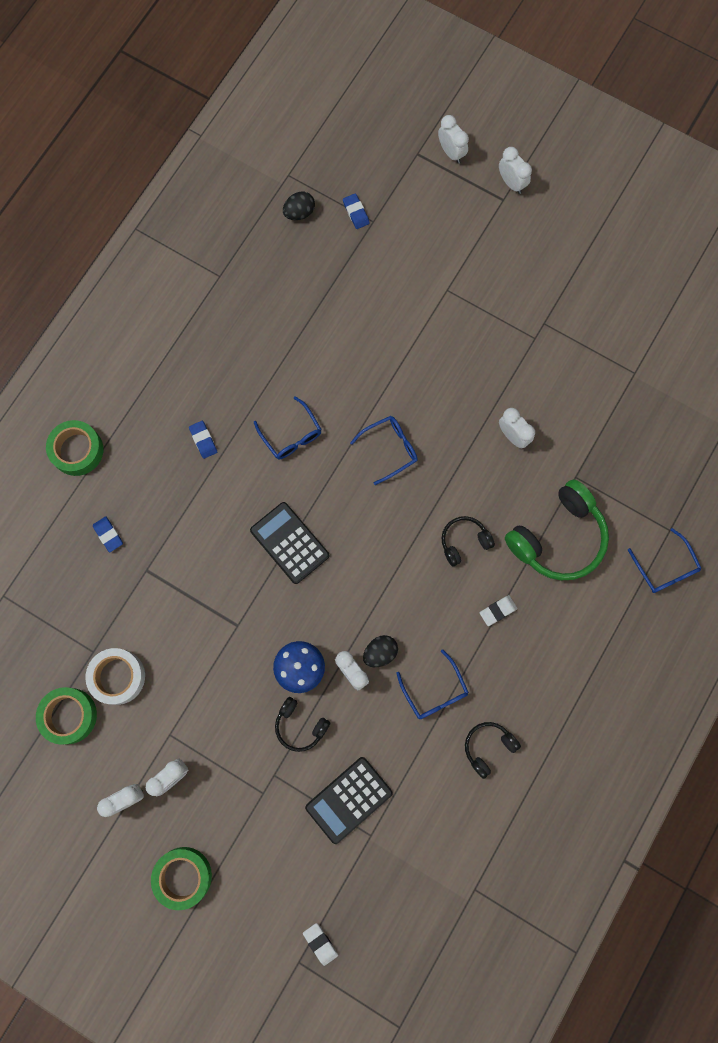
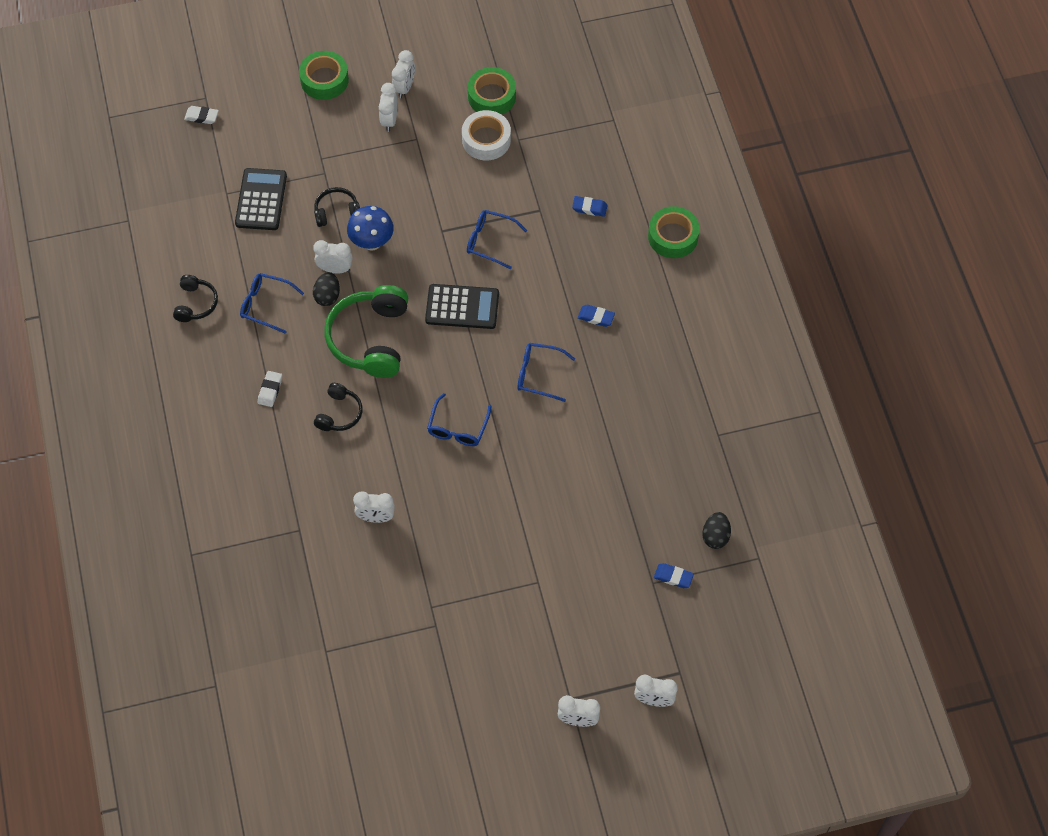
camera: 135 degrees right, 15 degrees down
(558, 538) = (272, 475): green headphones -> green headphones (370, 339)
(665, 568) = (171, 524): blue glasses -> blue glasses (490, 241)

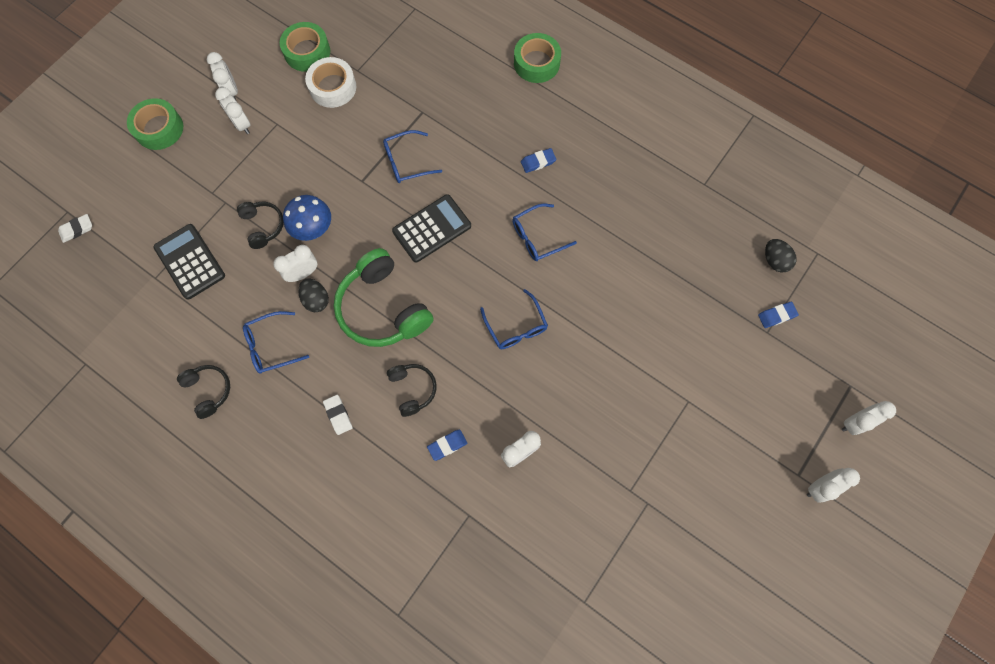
camera: 40 degrees left, 10 degrees up
(337, 212) = (263, 226): black headphones -> black headphones turned 120 degrees clockwise
(589, 208) = (457, 84): blue eraser -> blue eraser (447, 445)

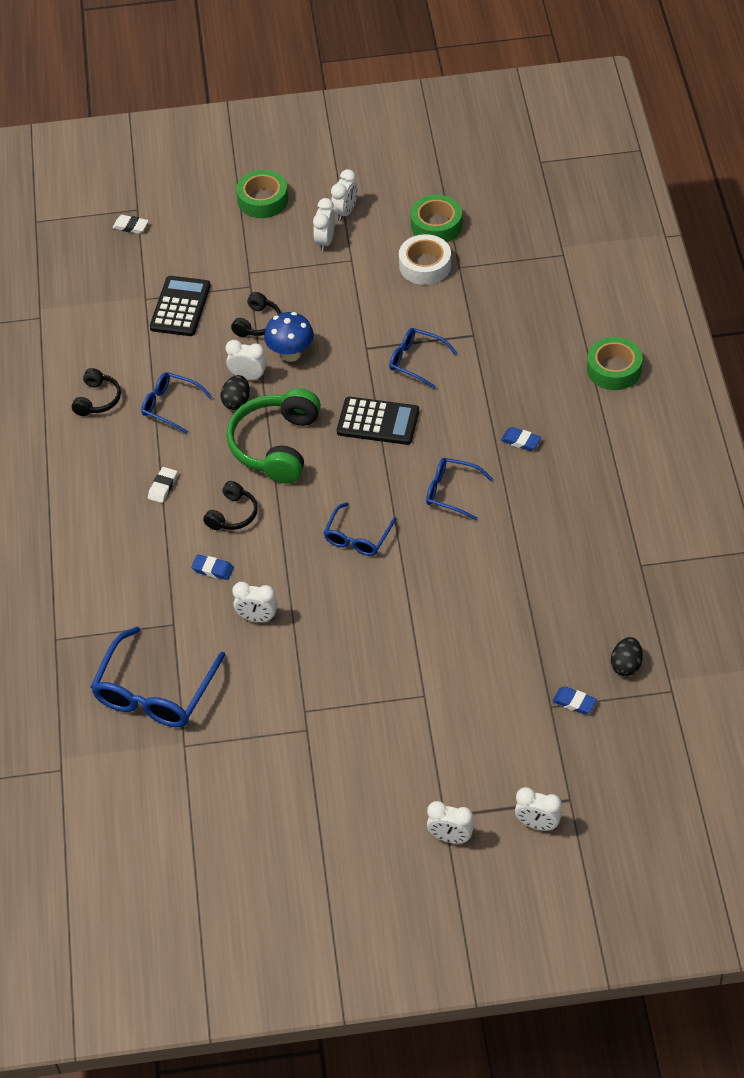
camera: 50 degrees right, 20 degrees down
(517, 582) = (155, 692): none -> blue glasses

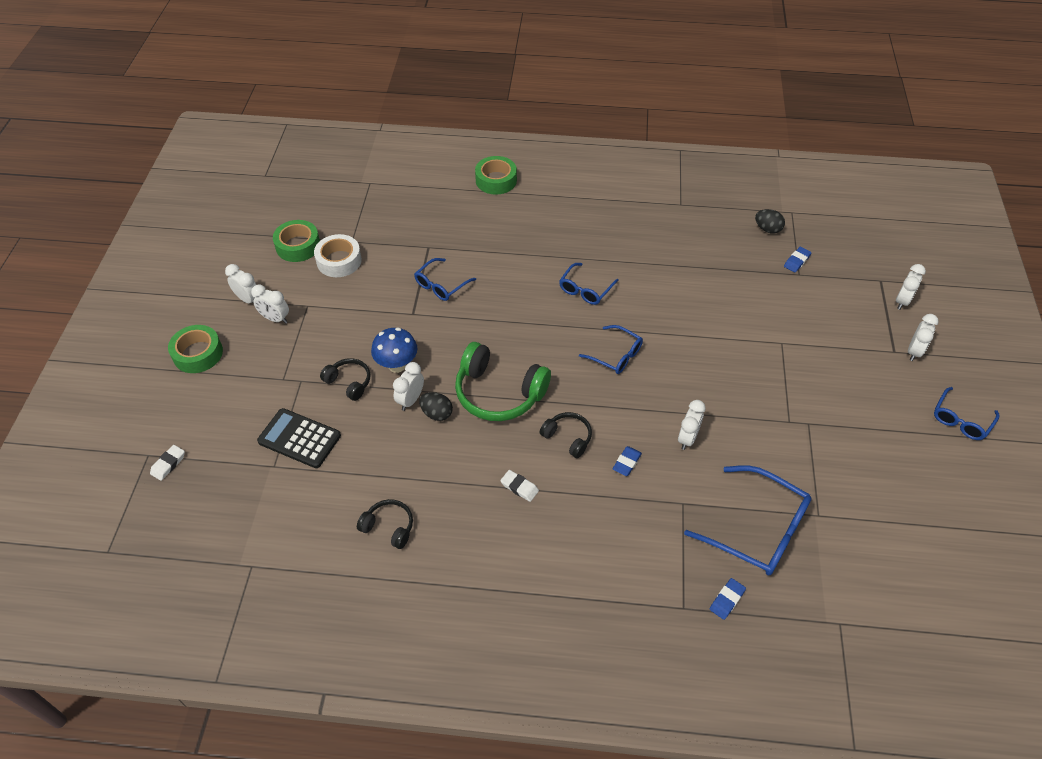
camera: 80 degrees left, 0 degrees up
(170, 406) = (421, 466): blue glasses -> blue glasses (961, 420)
(378, 422) = (497, 320): black calculator -> none
(521, 441) = (547, 241): blue eraser -> blue eraser (727, 600)

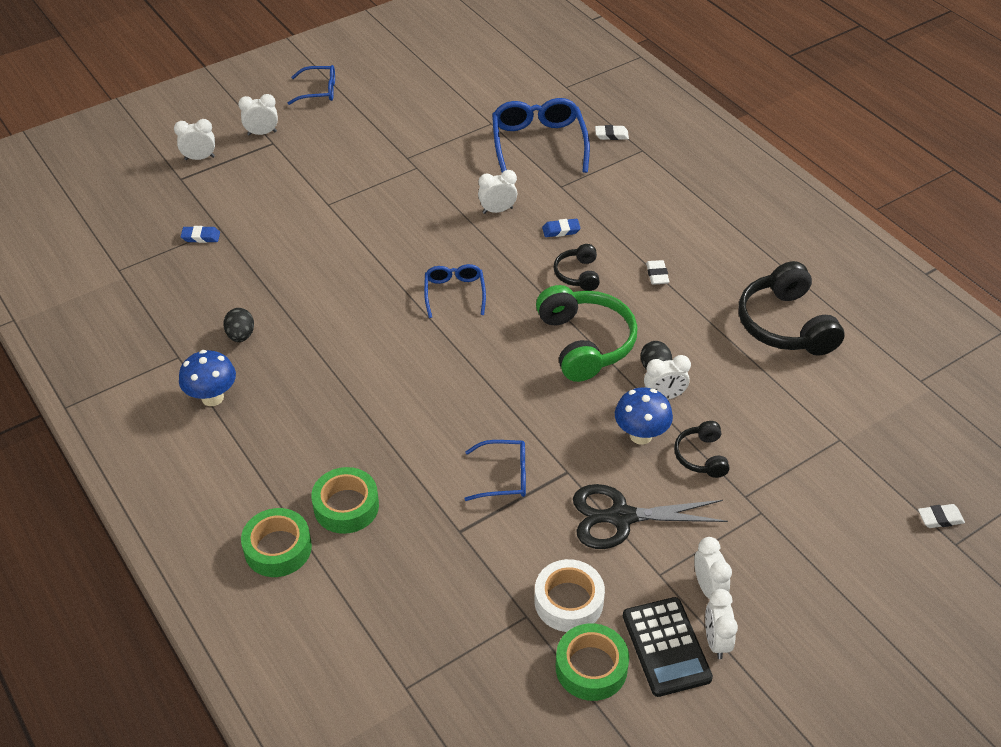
camera: 130 degrees left, 5 degrees down
(198, 354) = (827, 617): green tape -> green tape (346, 506)
(299, 438) = (796, 444): black calculator -> black calculator (666, 647)
(357, 315) = (621, 517): none -> black scissors
(389, 527) = (785, 325): black headphones -> black headphones, size x1.92
(585, 290) = (390, 359): blue glasses -> none
(631, 203) = (212, 397): none -> blue mushroom
(727, 600) = (611, 135): blue eraser -> white eraser
(767, 229) = (165, 275): black egg -> black egg (241, 335)

